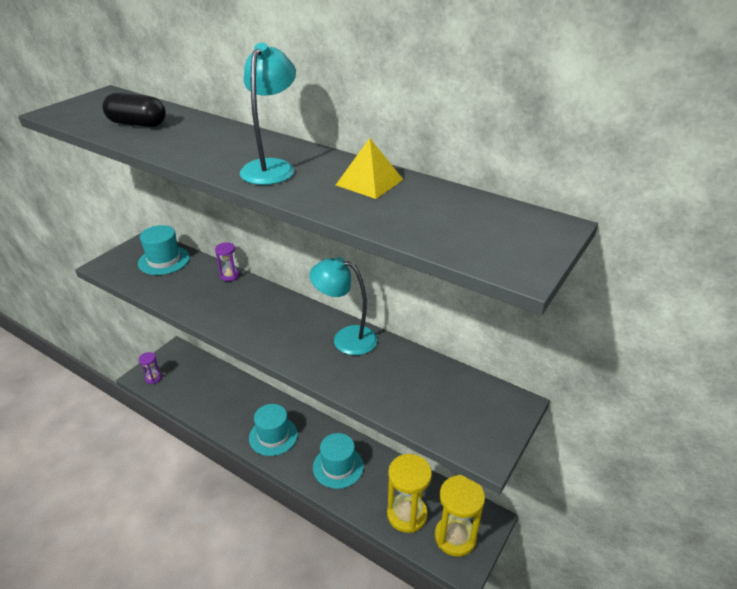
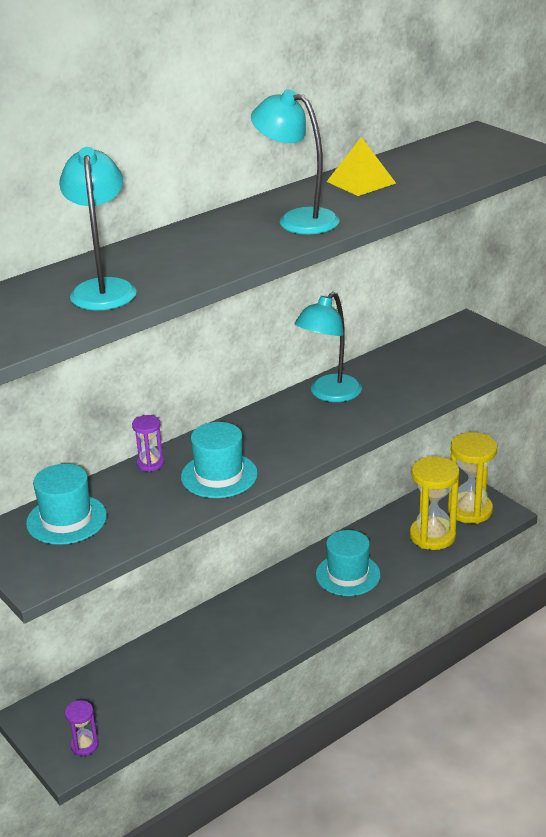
camera: 70 degrees left, 5 degrees down
(137, 124) = (103, 288): black capsule -> turquoise lamp
(273, 436) = (273, 623): turquoise hat -> turquoise hat (219, 475)

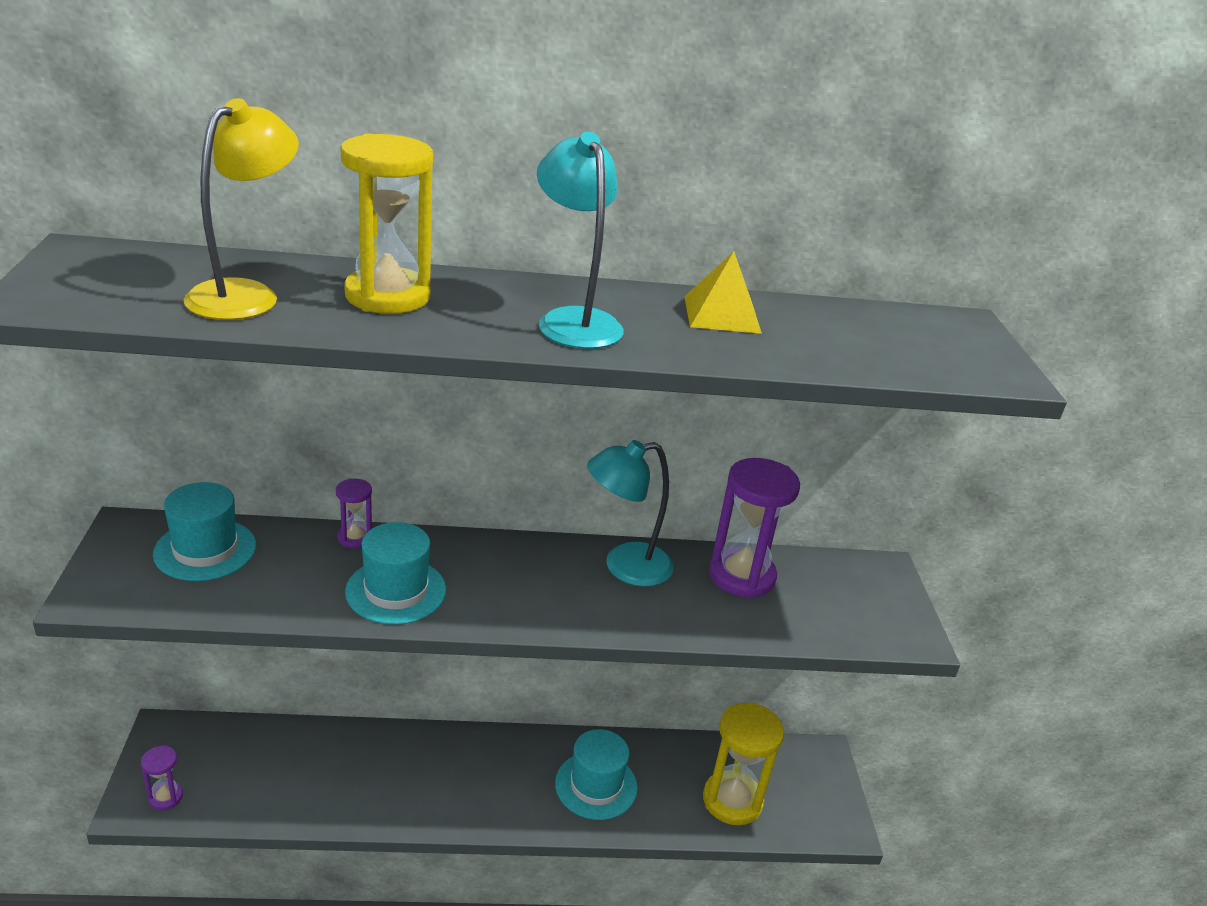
camera: 30 degrees right, 0 degrees up
(103, 288) = (246, 295): turquoise lamp -> yellow lamp
(397, 365) = (741, 576): none -> purple hourglass
(470, 510) = (806, 797): yellow hourglass -> yellow hourglass (387, 296)

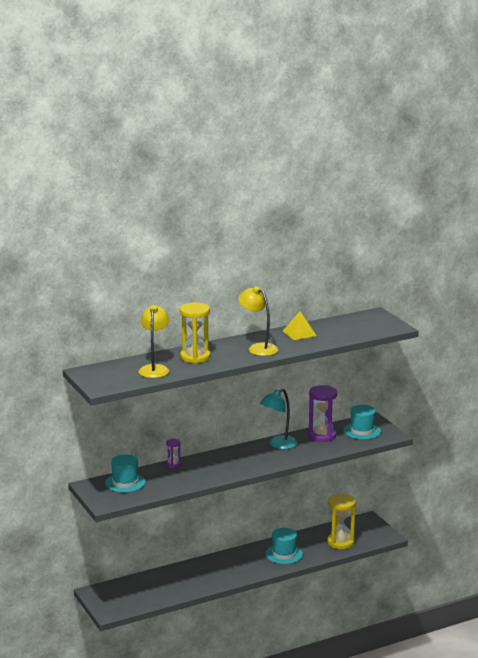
camera: 20 degrees left, 10 degrees down
(165, 797) = (118, 607): purple hourglass -> none
(396, 591) = (206, 474): turquoise hat -> turquoise hat (362, 431)
(574, 320) = (258, 348): turquoise lamp -> yellow lamp

